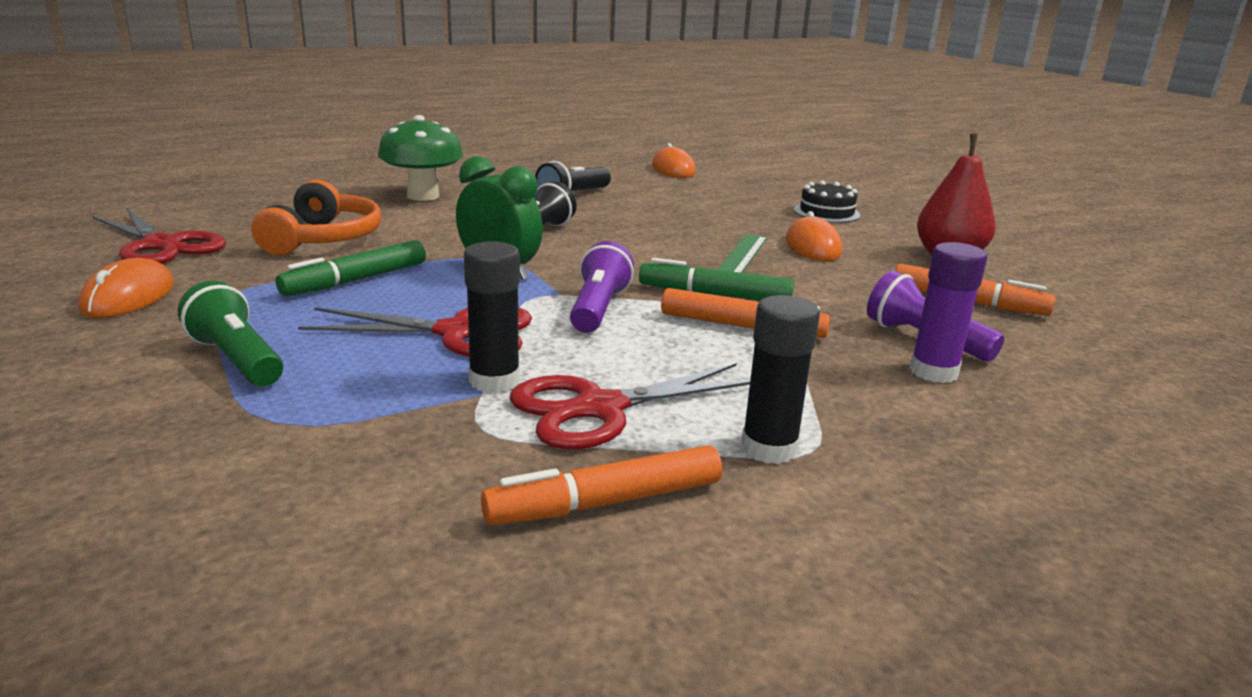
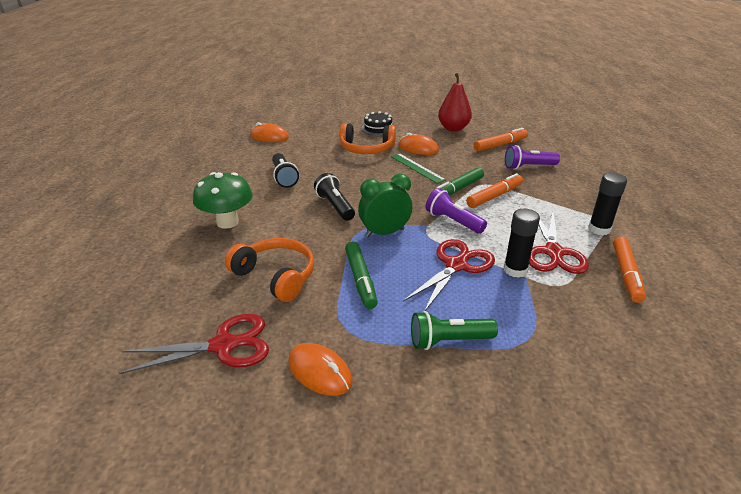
camera: 55 degrees left, 10 degrees up
(742, 218) = (366, 148): none -> orange headphones
(933, 372) = (555, 177): purple glue stick -> none

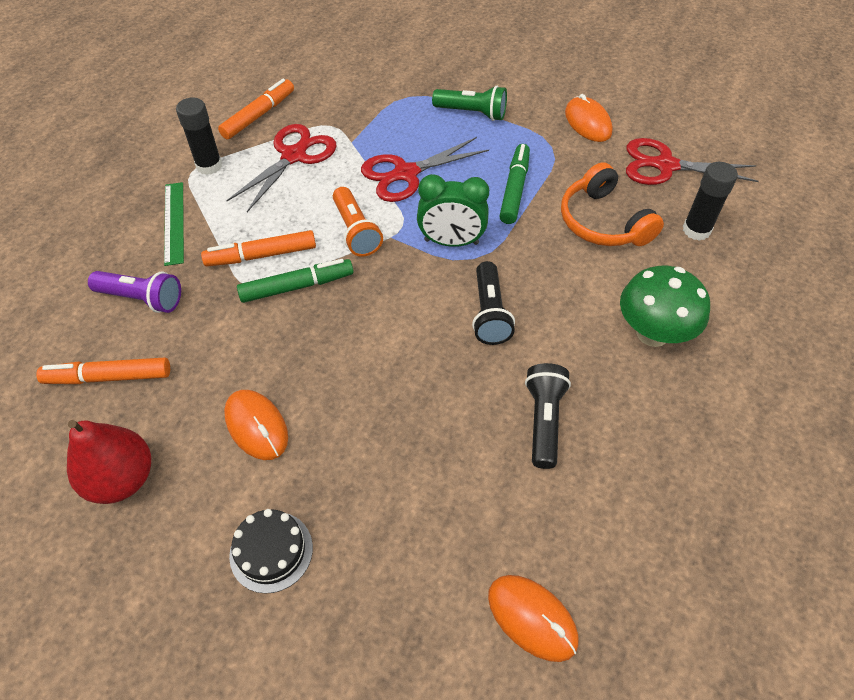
camera: 155 degrees left, 20 degrees up
(366, 148) = (350, 466): orange headphones -> none
(417, 168) = (309, 363): green ruler -> green ruler (174, 222)
(453, 221) = (356, 231): purple flashlight -> orange flashlight
(515, 270) = (353, 151): black glue stick -> black glue stick (696, 230)

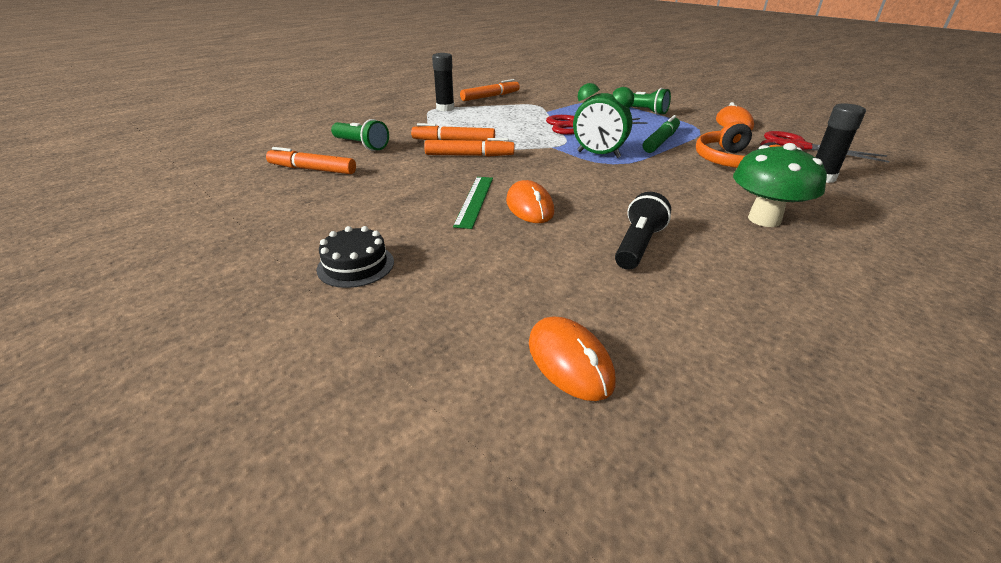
camera: 20 degrees right, 20 degrees down
(121, 479) = (279, 210): red pear -> none
(142, 299) = (361, 145): purple flashlight -> green flashlight
(174, 222) = (406, 123): green ruler -> green ruler (475, 201)
(256, 426) = (394, 205): orange mouse -> orange mouse (529, 206)
(293, 156) = (503, 111): red scissors -> none
(297, 287) = (469, 155): green marker -> orange marker
(356, 231) = (527, 141): orange flashlight -> none
(489, 313) = (613, 187): black flashlight -> none

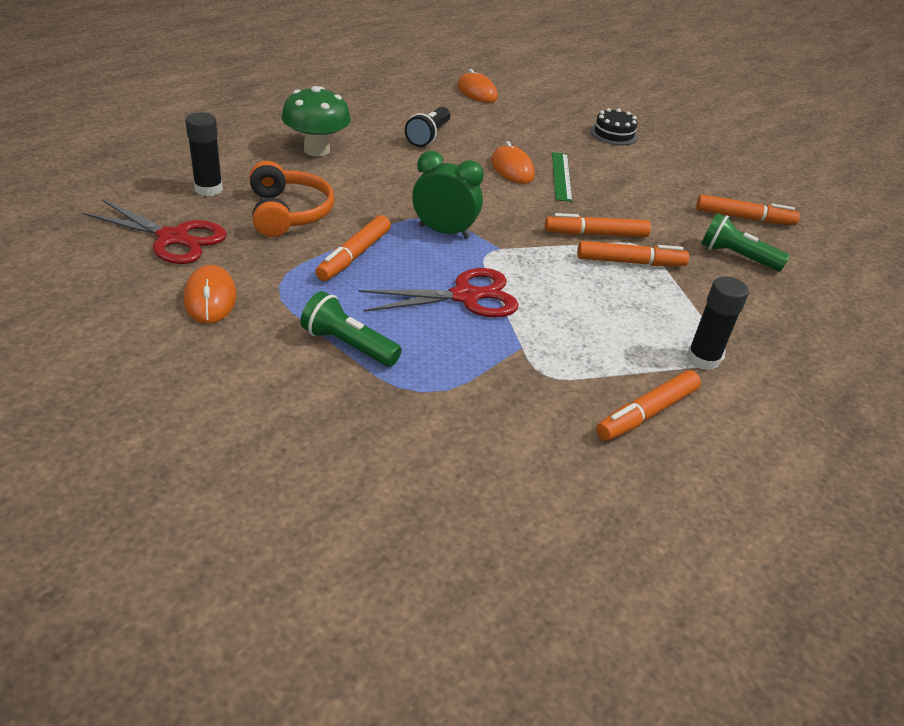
camera: 170 degrees right, 5 degrees up
(661, 141) = (354, 256): green marker -> orange marker

